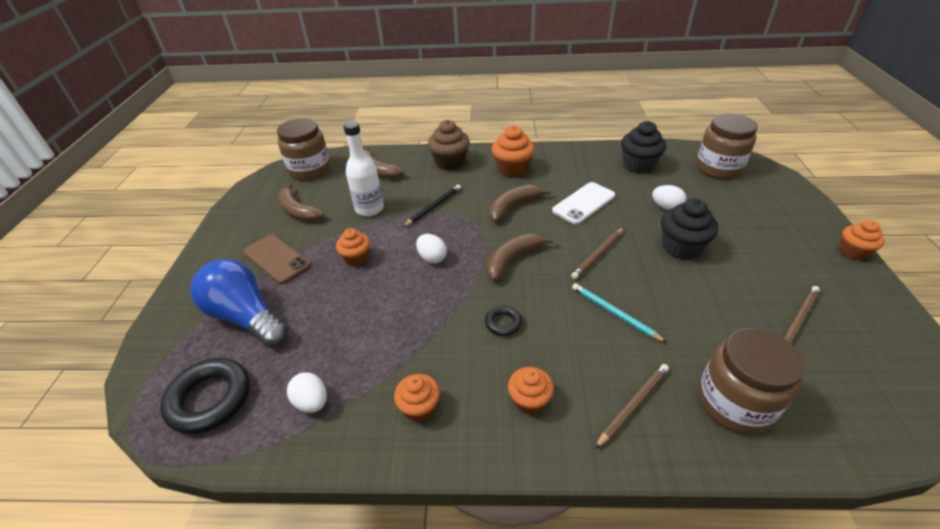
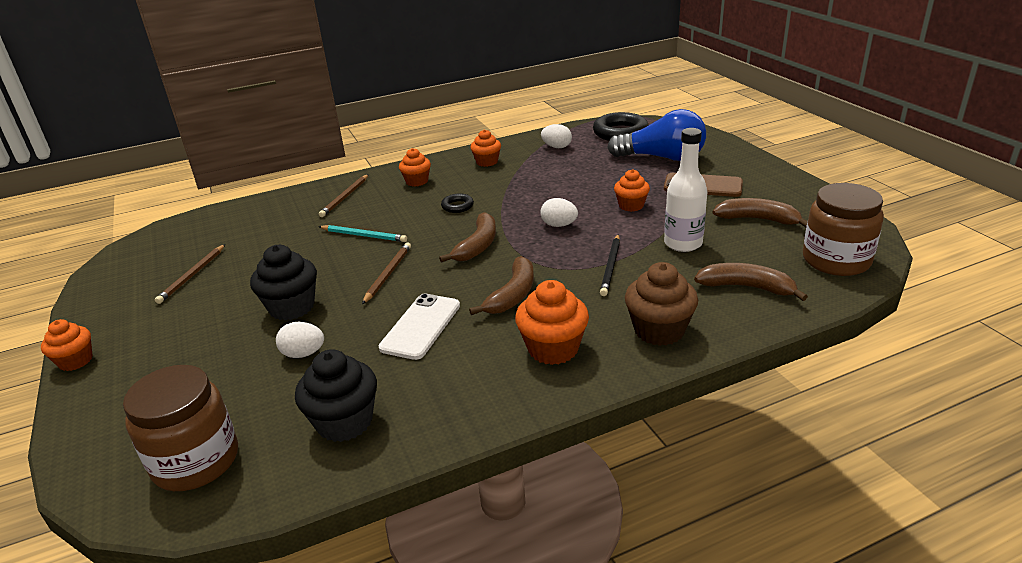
camera: 155 degrees right, 10 degrees down
(734, 402) = (272, 216): brown jar -> none

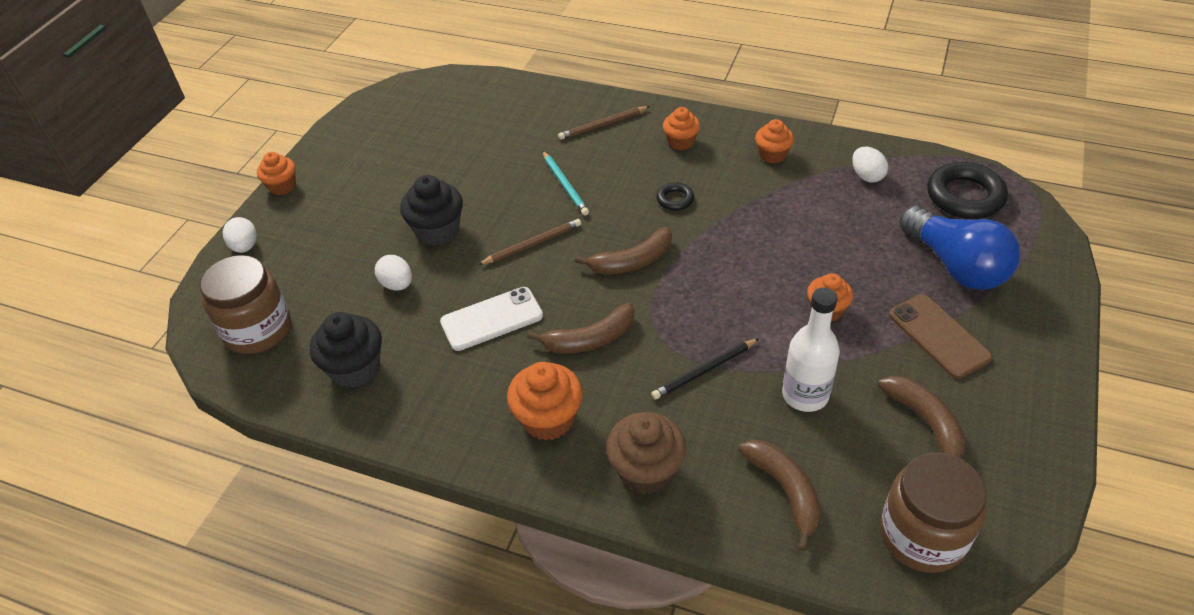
camera: 45 degrees right, 15 degrees up
(192, 275) = (415, 147): brown pencil -> none
(559, 225) = (728, 287): white egg -> white egg (245, 246)

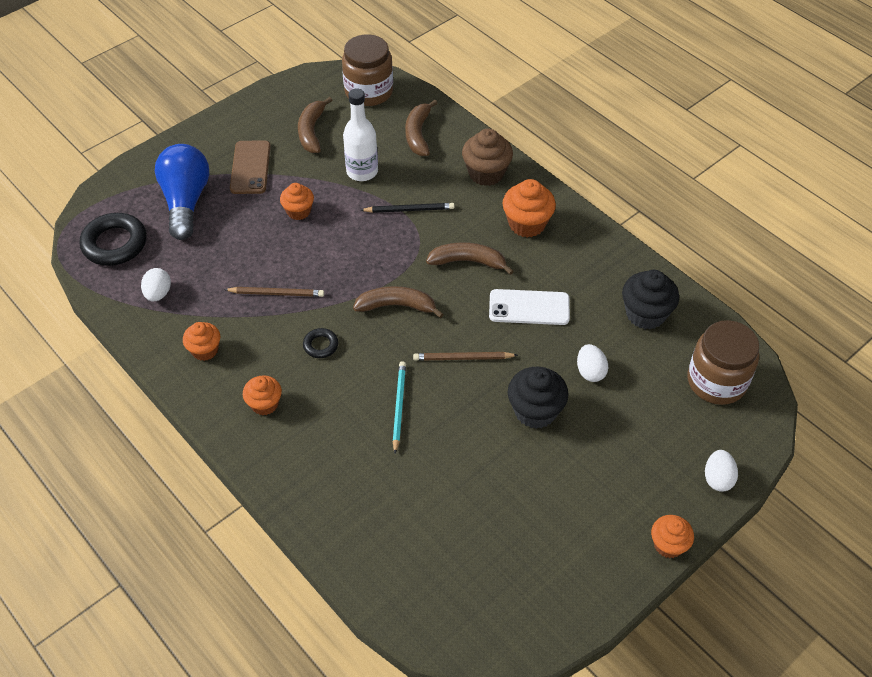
camera: 155 degrees left, 5 degrees up
(603, 125) = (315, 464): brown pencil -> brown pencil (276, 293)

